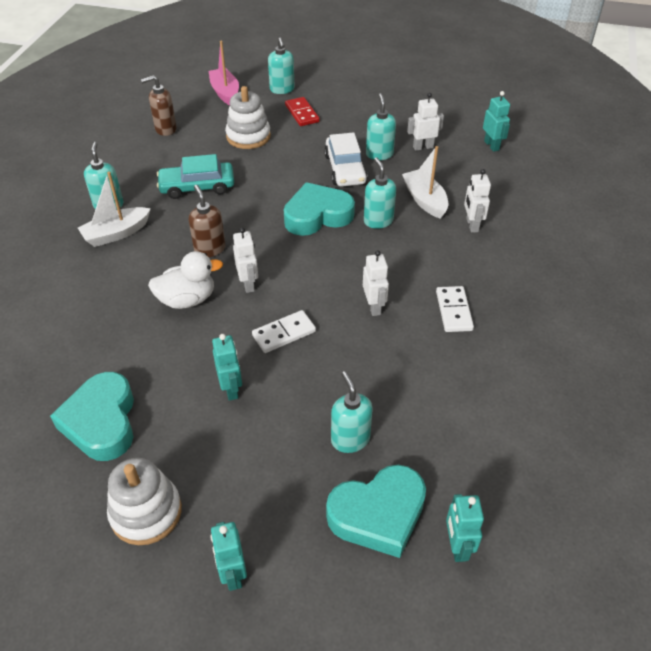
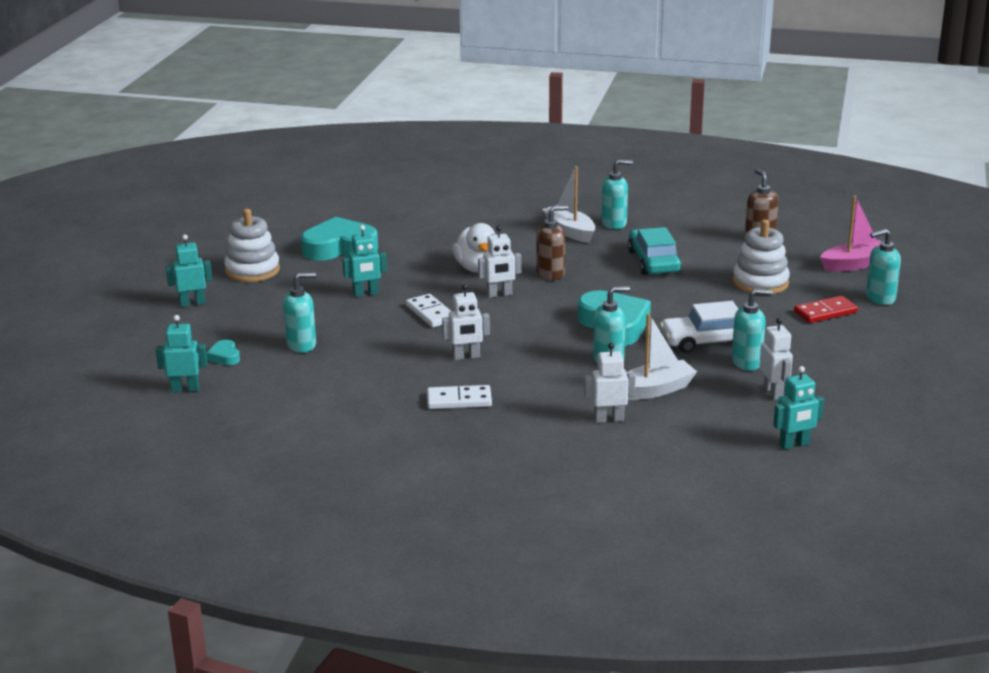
camera: 90 degrees right, 20 degrees down
(378, 514) = (225, 357): turquoise heart -> turquoise heart, size x0.44

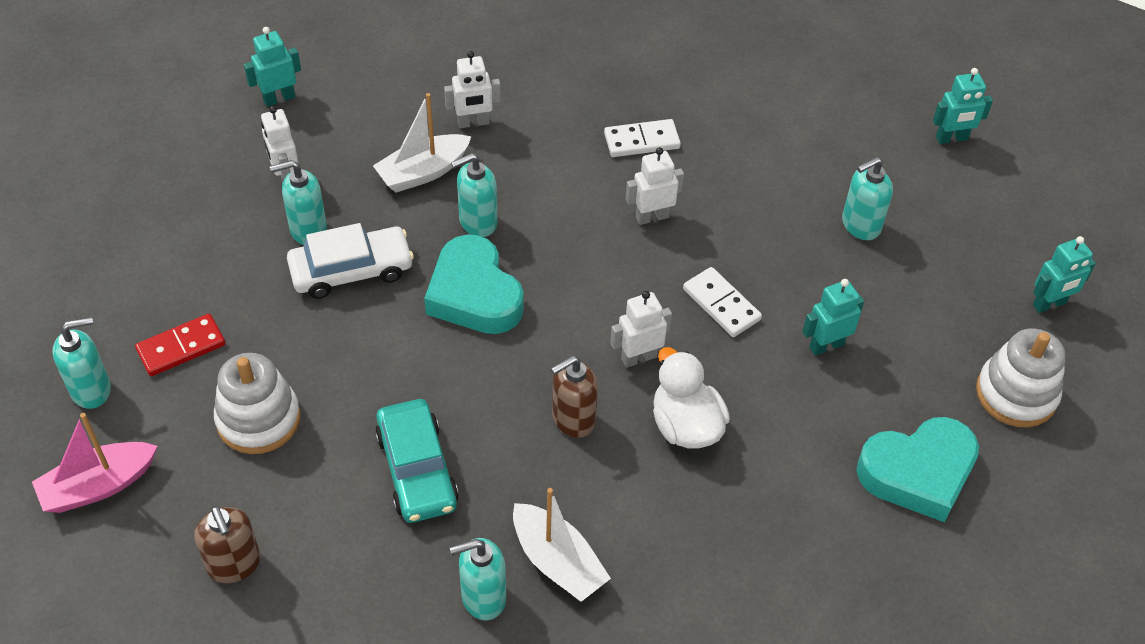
camera: 170 degrees right, 25 degrees up
(225, 357) = (941, 197): turquoise heart -> none

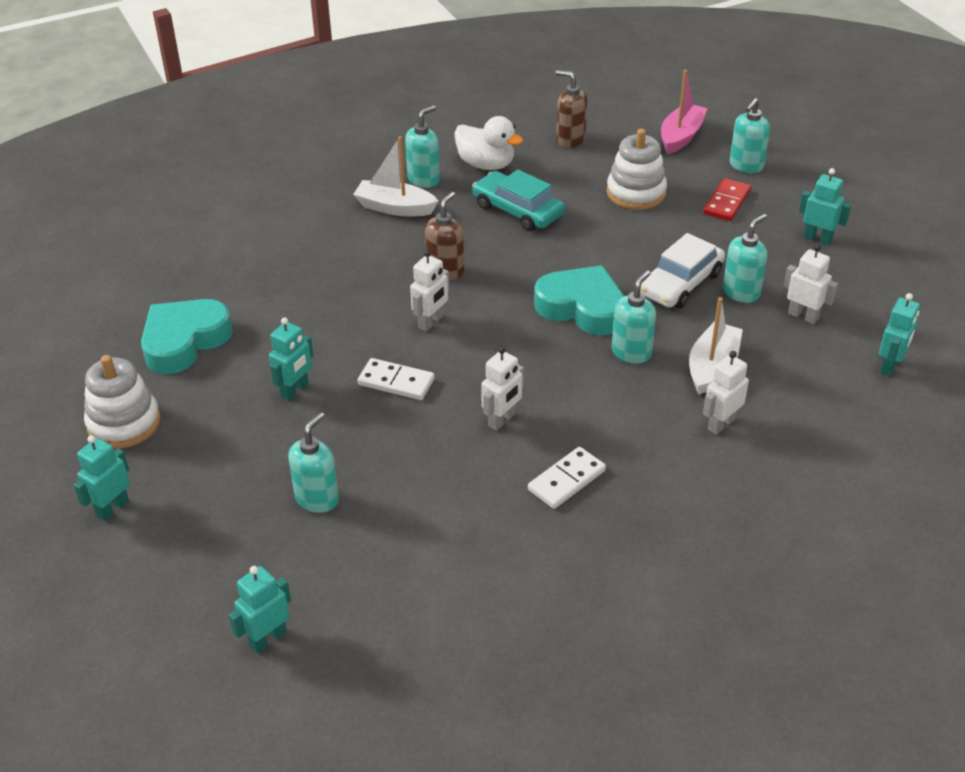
camera: 150 degrees right, 10 degrees down
(157, 249) = (818, 238): none -> turquoise robot
(685, 426) = (367, 299): white duck -> white duck (486, 164)

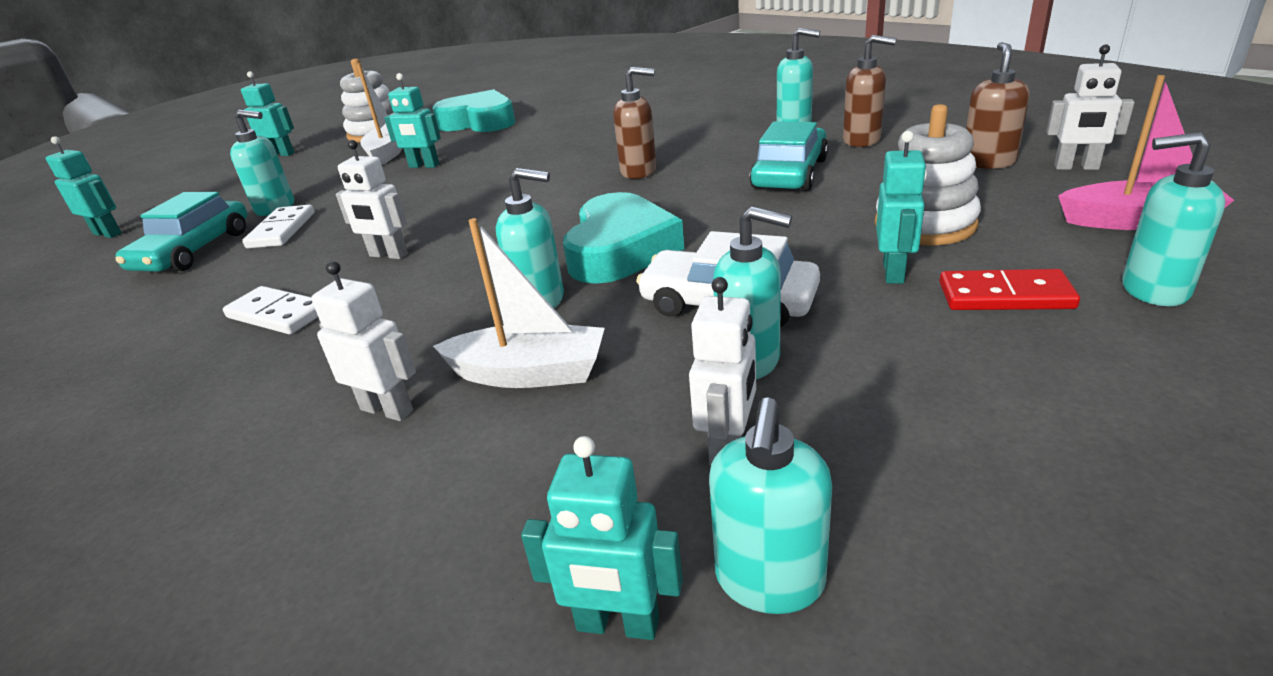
camera: 75 degrees right, 10 degrees down
(387, 551) = (193, 251): none -> turquoise car
(395, 208) = (729, 129): white boat -> white boat (389, 152)
(396, 382) = (444, 196): white domino -> white domino (281, 230)
(431, 322) = (546, 186): white robot -> white robot (1076, 167)
(486, 164) = (862, 140): white duck -> brown soap dispenser
(818, 238) = (1020, 418): turquoise robot -> turquoise robot (894, 272)
(881, 326) = (769, 581): none -> turquoise soap dispenser

